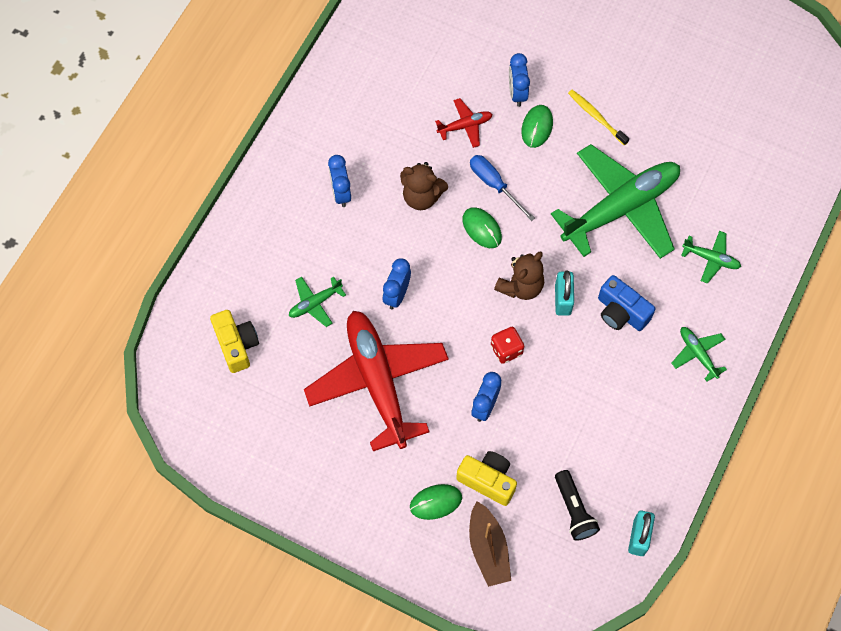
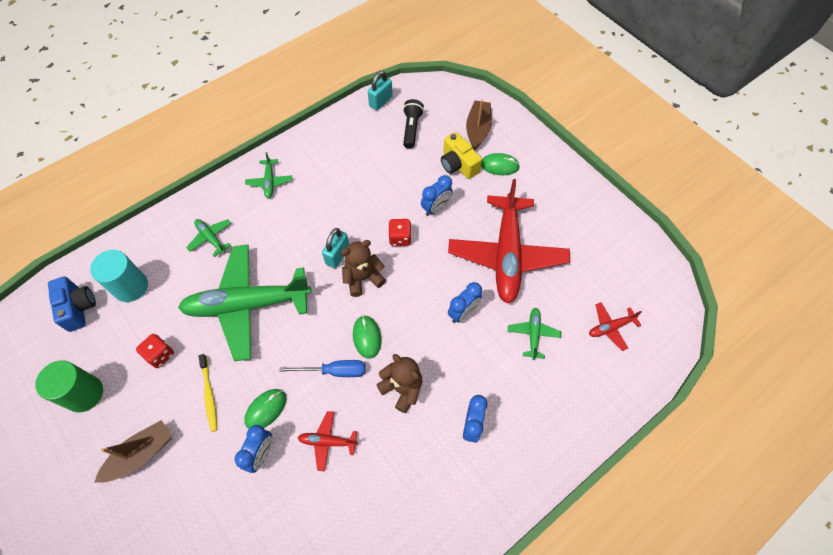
camera: 155 degrees left, 5 degrees down
(236, 345) = (610, 327): yellow camera -> red plane
(315, 303) = (533, 334): green plane -> green plane turned 75 degrees counterclockwise
(494, 185) = (334, 371): blue screwdriver -> blue screwdriver turned 75 degrees counterclockwise
(619, 50) = (141, 454): none -> brown boat
(621, 312) = (301, 229): blue camera -> blue camera (78, 308)
(668, 129) = (160, 355): none -> red dice
(708, 71) = (84, 394): none -> green cylinder
(750, 175) = (131, 287): none -> turquoise cylinder

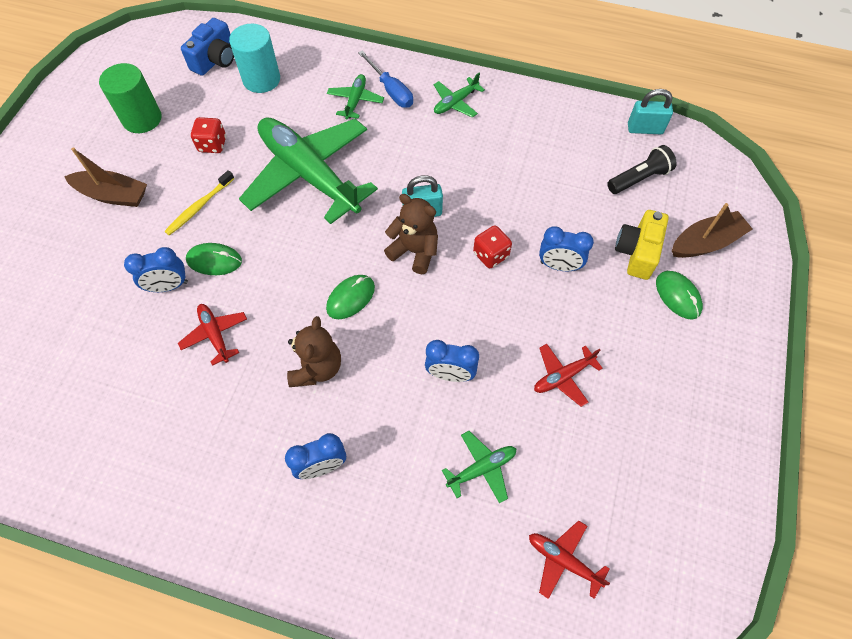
camera: 55 degrees right, 0 degrees up
(334, 371) = (293, 293): blue screwdriver -> blue screwdriver (391, 90)
(507, 255) = (563, 376): red plane -> red plane, size x0.42

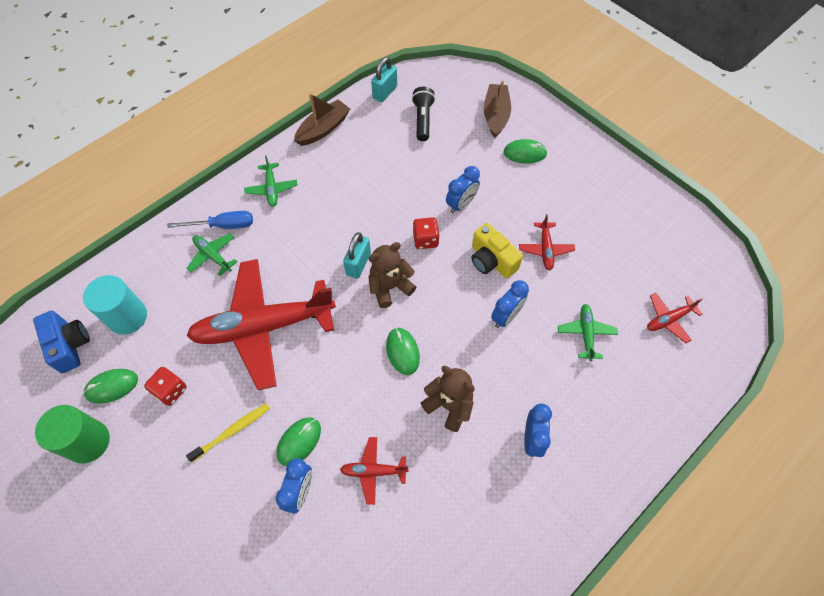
camera: 60 degrees left, 0 degrees up
(113, 195) = (162, 505): brown boat -> brown boat (323, 129)
(195, 105) = (112, 386): none -> green mouse
(199, 207) = (232, 431): yellow toothbrush -> yellow toothbrush turned 105 degrees counterclockwise
(309, 175) = (263, 327): green plane -> red plane
(637, 252) = (479, 155): yellow camera -> yellow camera (491, 260)

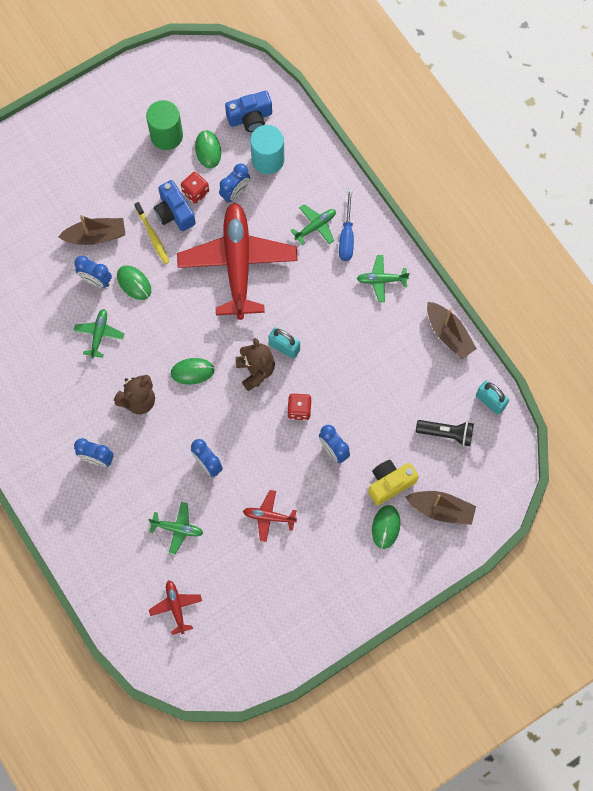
camera: 100 degrees right, 10 degrees up
(172, 345) = (235, 193): none -> blue clock
(199, 411) = (174, 212): none -> blue camera
(236, 506) = (95, 236): none -> brown boat
(373, 471) = (99, 334): red plane -> green plane
(491, 260) = (266, 465): yellow camera -> yellow camera (390, 483)

